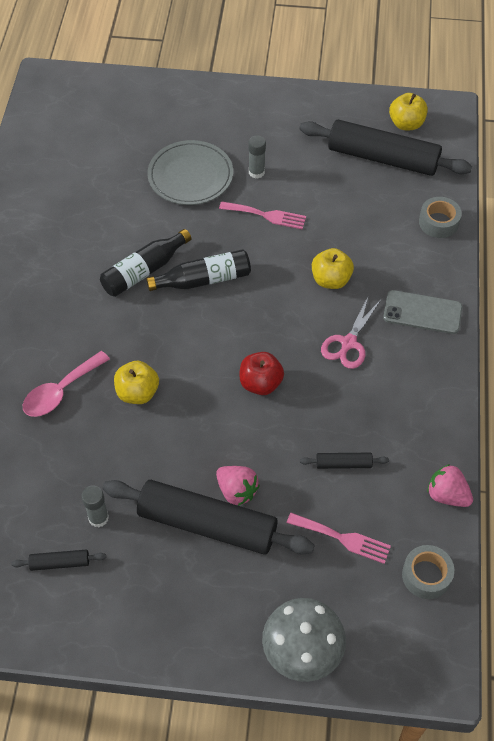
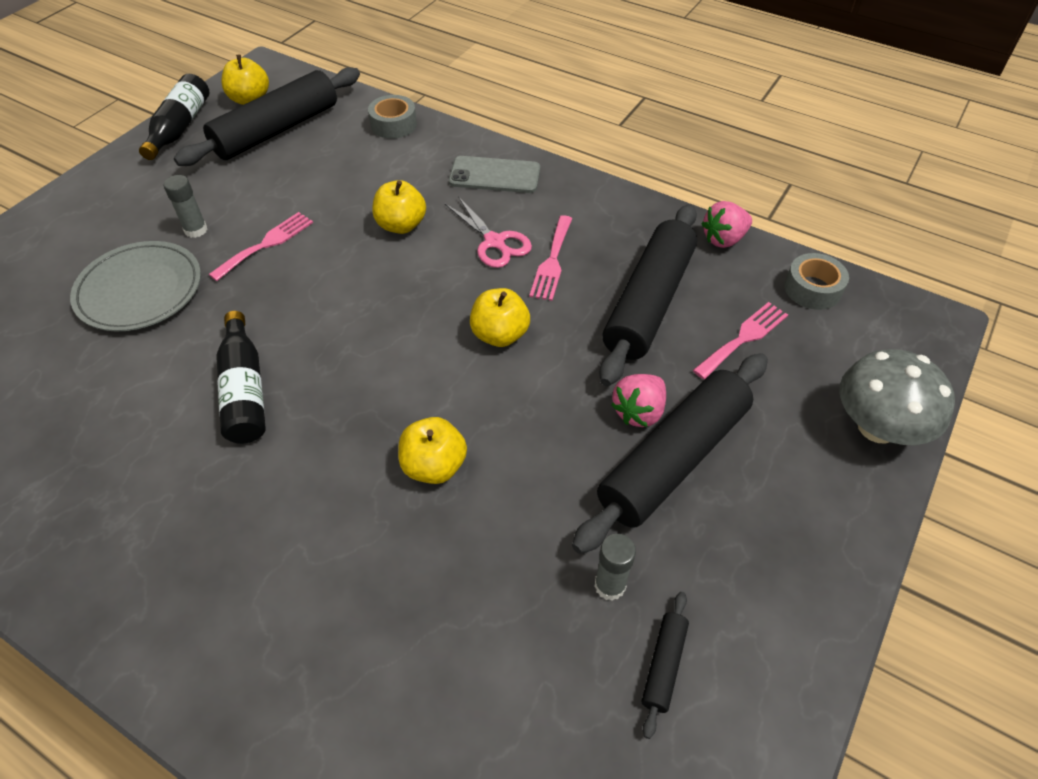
camera: 65 degrees left, 5 degrees down
(60, 391) = (371, 563): pink spoon -> none
(204, 280) = (310, 334): black bottle -> black bottle (180, 127)
(237, 491) = (639, 412): pink strawberry -> pink strawberry turned 150 degrees clockwise
(260, 383) = (500, 335): red apple -> yellow apple
(343, 464) = (648, 303): black rolling pin -> black rolling pin, size x2.39
(350, 387) = (552, 261): none -> pink fork
(422, 312) = (495, 175): grey phone -> grey phone turned 60 degrees clockwise

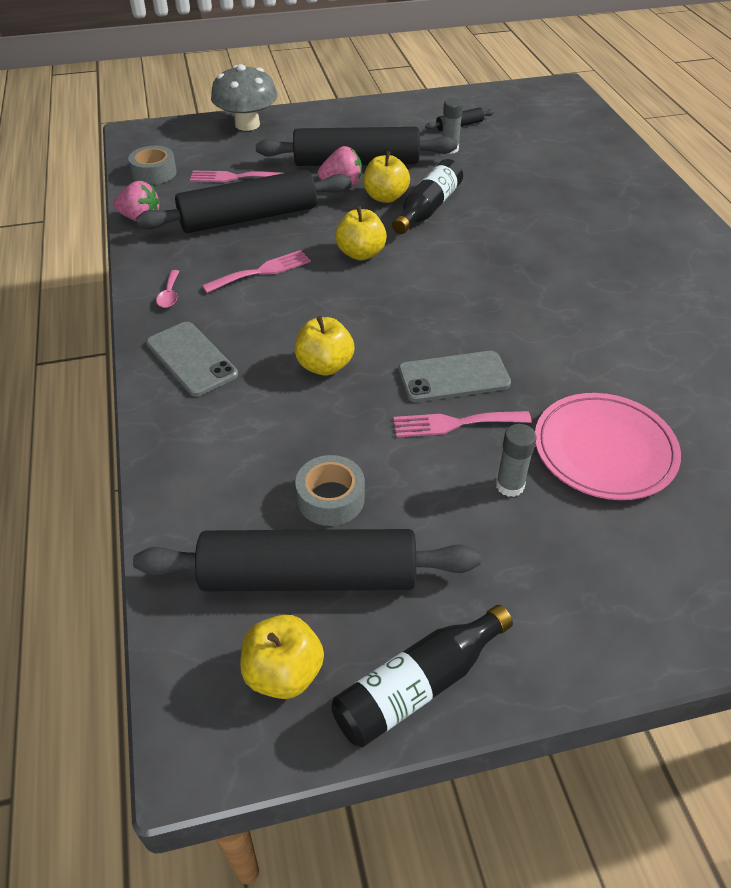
camera: 135 degrees left, 5 degrees down
(140, 290) = (604, 450): grey plate -> pink plate
(244, 390) = (564, 318): black bottle -> black bottle (428, 208)
(298, 275) = (453, 377): none -> grey phone
(393, 124) = (186, 484): grey tape -> grey tape (330, 498)
(434, 466) = (481, 221): yellow apple -> yellow apple (385, 197)
(494, 242) = (277, 307): pink scissors -> none
(583, 201) = (169, 295): none -> pink spoon

